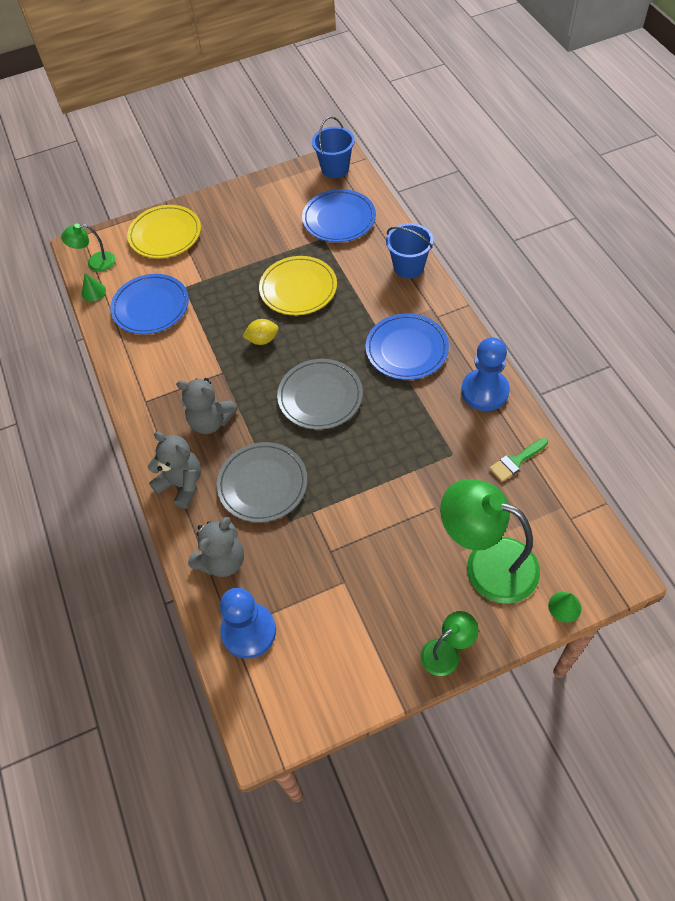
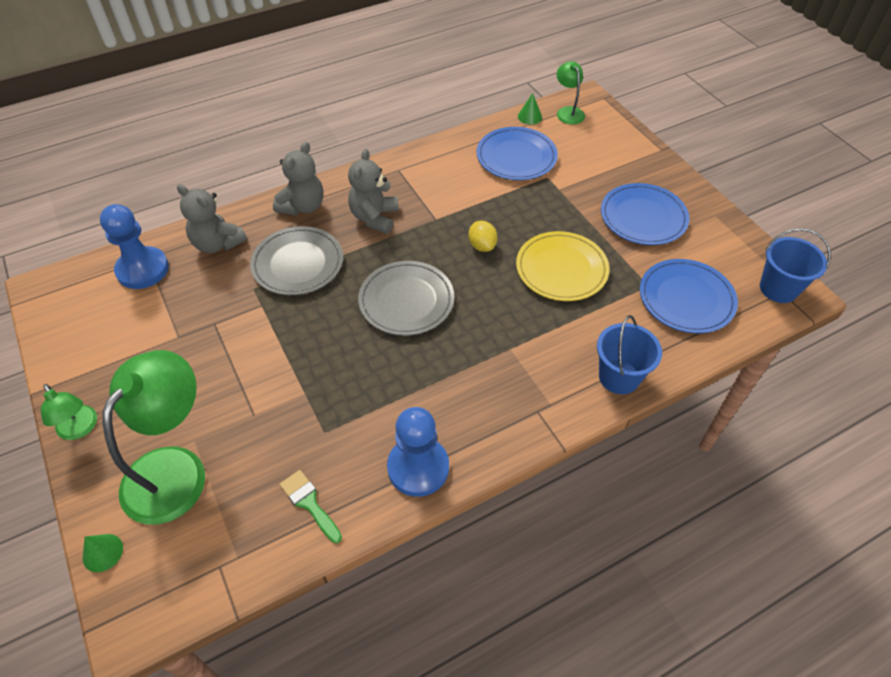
camera: 80 degrees right, 5 degrees down
(165, 235) = (619, 154): yellow plate -> none
(406, 349) = (480, 379): blue plate -> blue plate (643, 217)

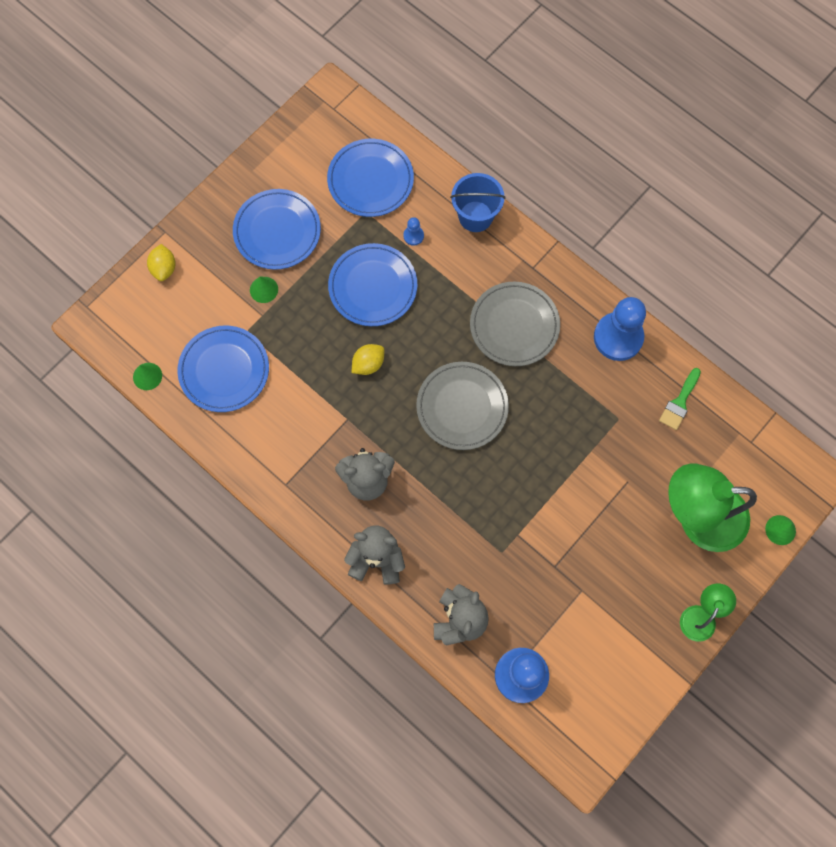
camera: 110 degrees left, 20 degrees up
(298, 264) = (456, 525): grey plate -> grey plate (514, 325)
(561, 269) = (373, 287): yellow plate -> blue plate
(568, 112) = (125, 338): green lamp -> none
(584, 196) = (264, 289): none -> green cone
(609, 316) = (413, 236): none -> blue pawn
(625, 143) = (164, 268): none -> yellow lemon
(778, 288) = (331, 112): blue bucket -> none

